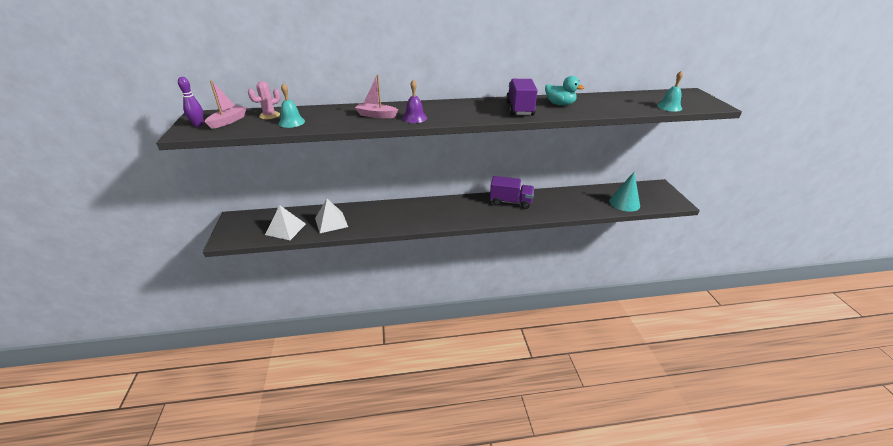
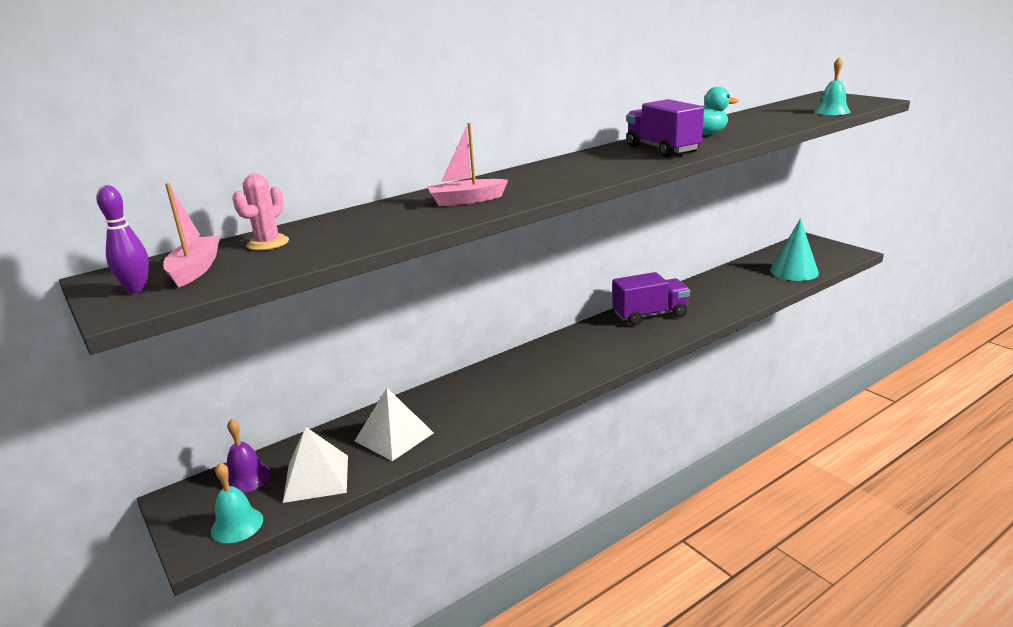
camera: 25 degrees left, 10 degrees down
(291, 122) = (331, 241): turquoise bell -> turquoise bell (237, 525)
(414, 118) = (534, 190): purple bell -> purple bell (247, 478)

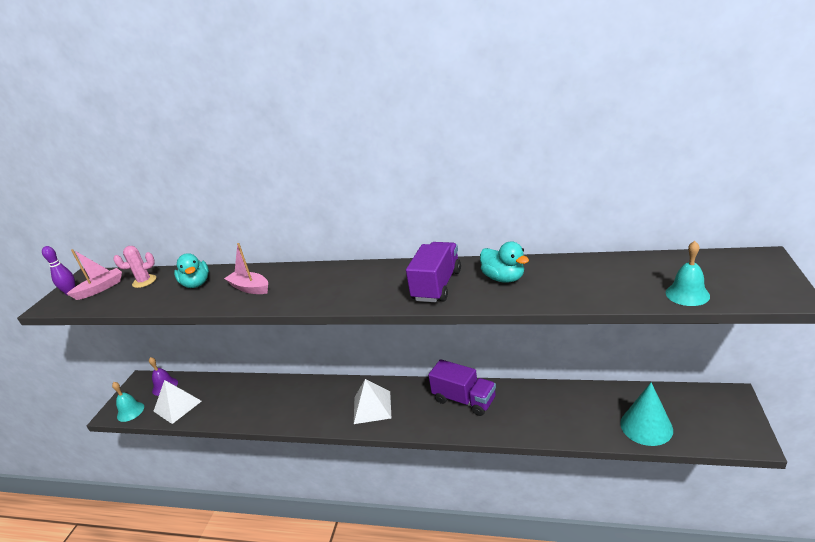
camera: 50 degrees right, 5 degrees up
(373, 220) = (196, 284): none -> turquoise duck
(394, 436) = (228, 402): white pyramid -> white pyramid (372, 407)

